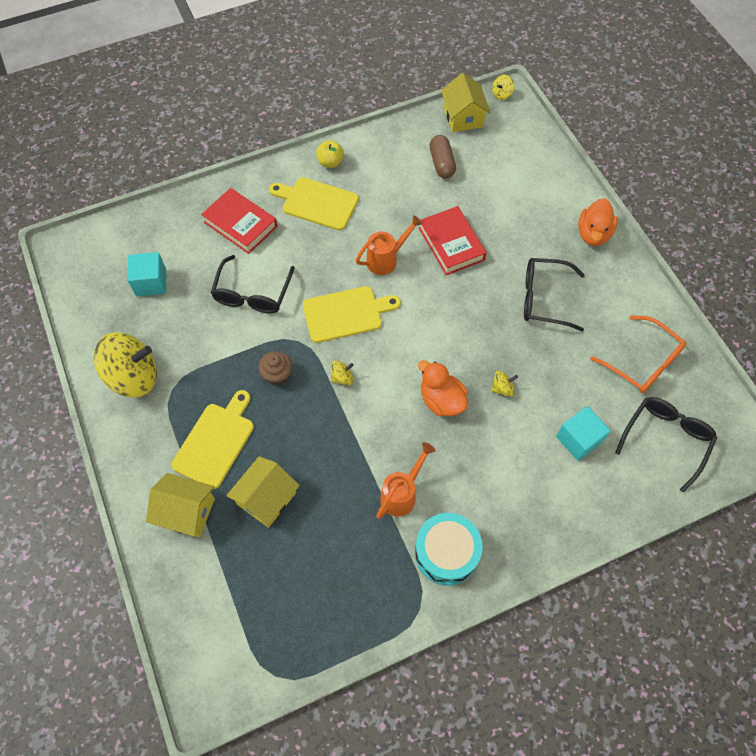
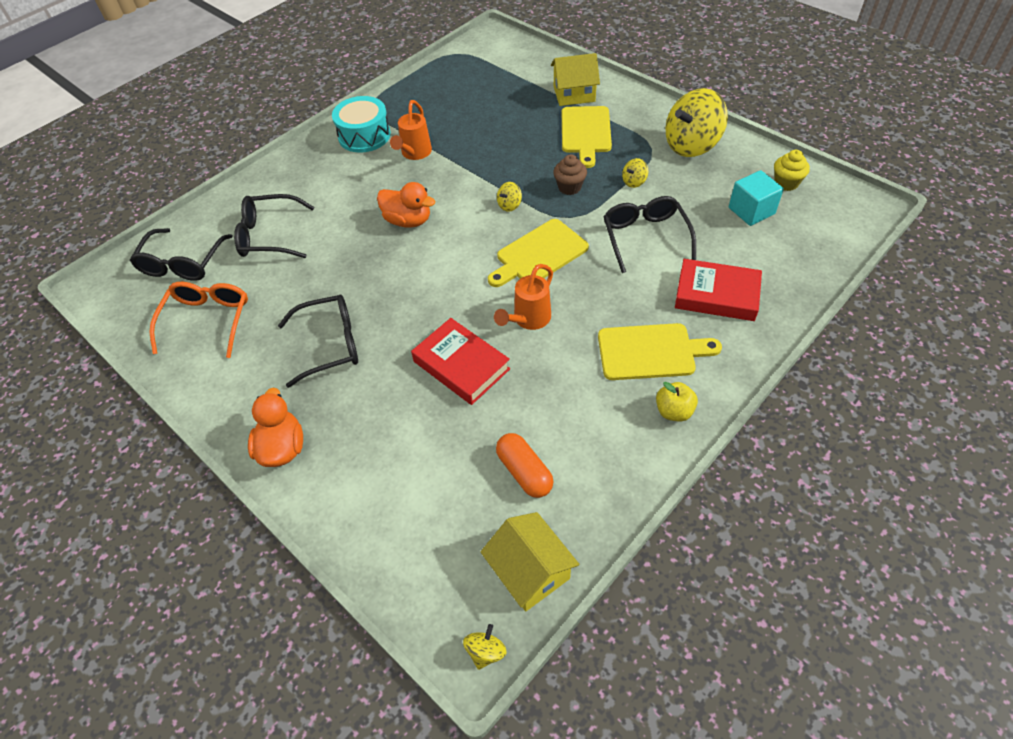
camera: 160 degrees right, 10 degrees down
(98, 297) = (786, 183): none -> yellow cupcake
(266, 498) = (520, 118): yellow house -> none
(442, 163) = (524, 472): brown capsule -> orange capsule
(502, 388) = (352, 249): yellow spinning top -> yellow spinning top (634, 182)
(578, 439) = (269, 236): turquoise cube -> black glasses
(643, 362) = (207, 320): orange glasses -> orange glasses turned 75 degrees clockwise

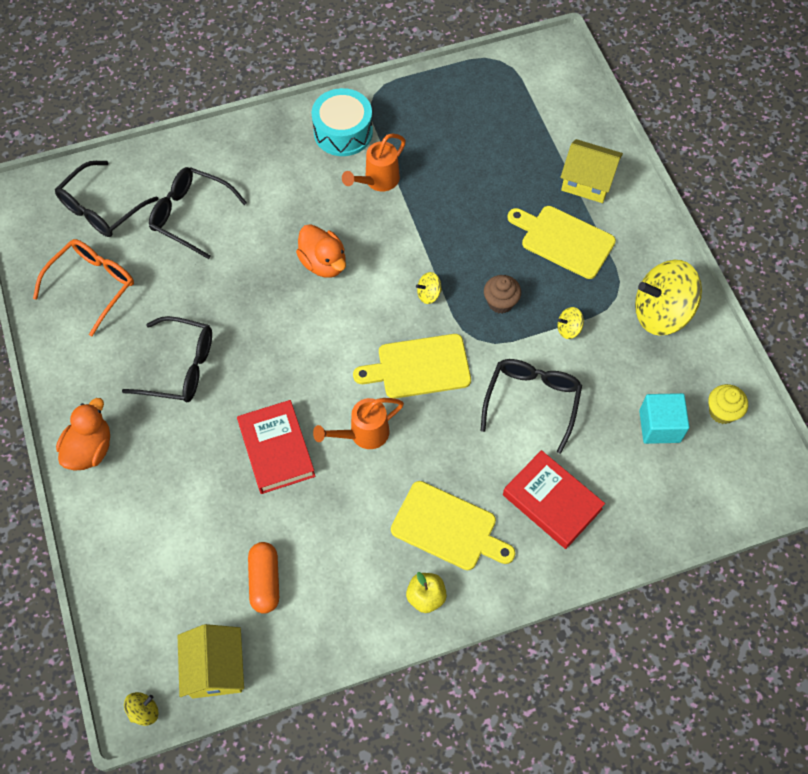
camera: 25 degrees right, 10 degrees up
(585, 132) = (564, 240): yellow cutting board -> yellow cutting board turned 90 degrees clockwise

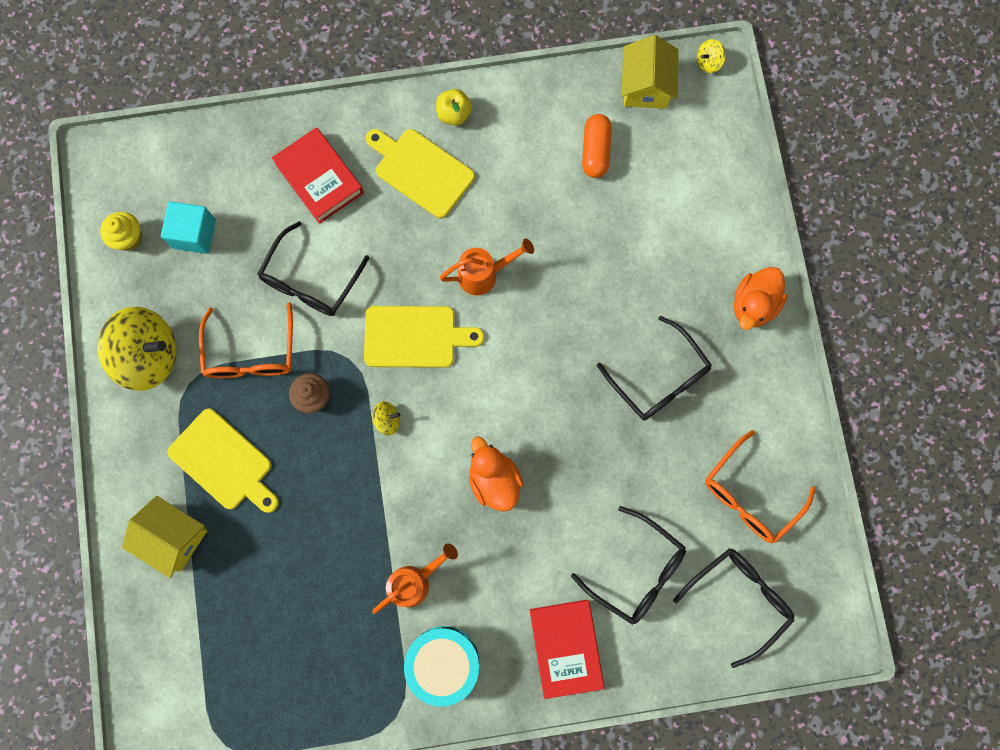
camera: 170 degrees left, 15 degrees up
(180, 367) = (659, 379): black glasses -> black glasses turned 150 degrees counterclockwise
(276, 450) = (571, 273): red book -> red book (566, 647)
(568, 329) = (251, 353): yellow spinning top -> orange glasses

